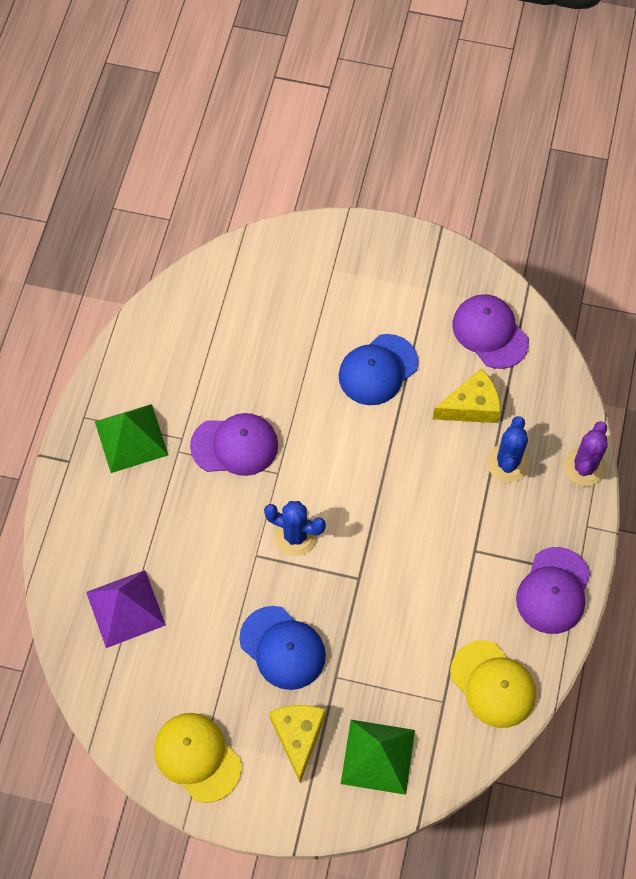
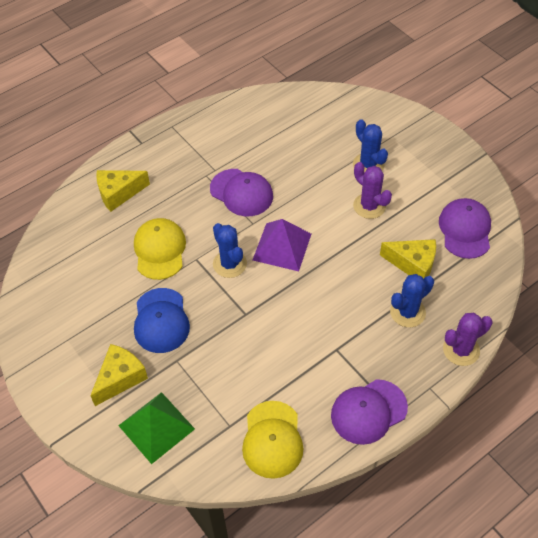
camera: 40 degrees right, 10 degrees down
(102, 540) = (118, 193): none -> yellow cheese
(126, 608) = (95, 237): purple pyramid -> purple pyramid (282, 247)
(131, 438) = (186, 152): green pyramid -> none
(197, 757) = (52, 345): yellow cap -> yellow cap (160, 250)
(337, 321) = (368, 165): none -> blue cactus
(378, 370) = (369, 206): blue cap -> purple cactus

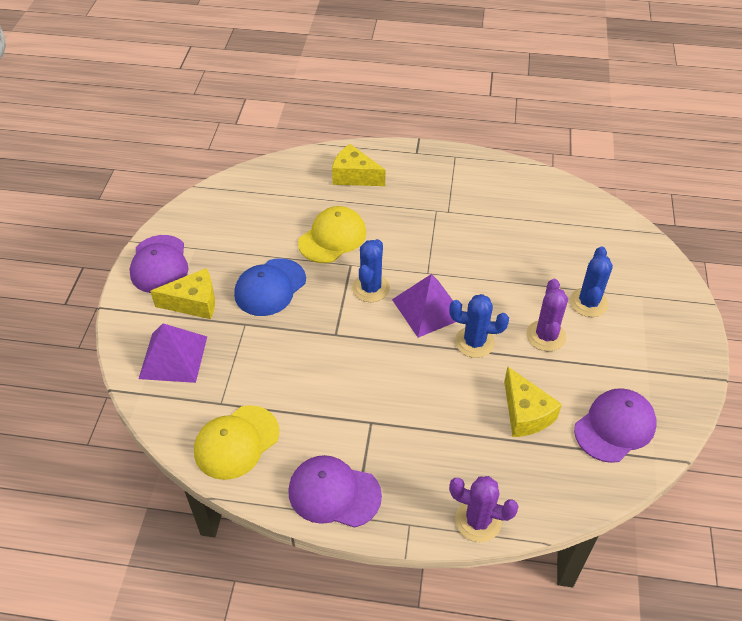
camera: 45 degrees right, 5 degrees down
(156, 427) = (173, 357): green pyramid -> purple pyramid
(241, 193) = (448, 243): purple cap -> purple cap (159, 264)
(407, 312) = (469, 447): blue cactus -> blue cactus (474, 342)

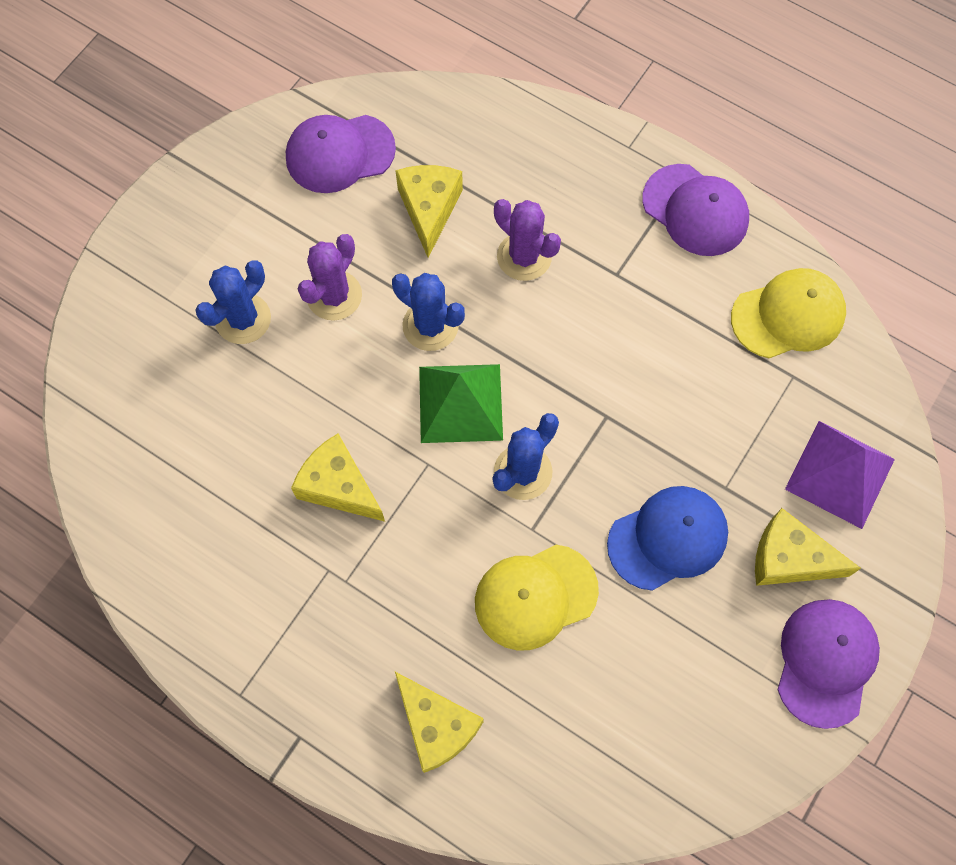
camera: 155 degrees left, 20 degrees up
(428, 308) = (460, 403): purple pyramid -> green pyramid
(469, 246) = (339, 486): none -> yellow cheese
(478, 521) = (555, 121): purple cactus -> purple cactus (524, 256)

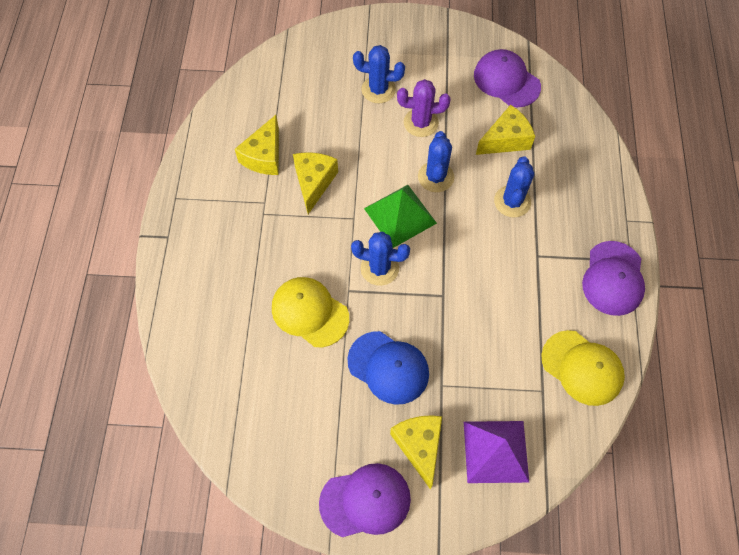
camera: 60 degrees right, 5 degrees down
(436, 726) = (208, 299): yellow cheese -> yellow cheese (264, 156)
(524, 256) = (512, 201): purple cactus -> blue cactus

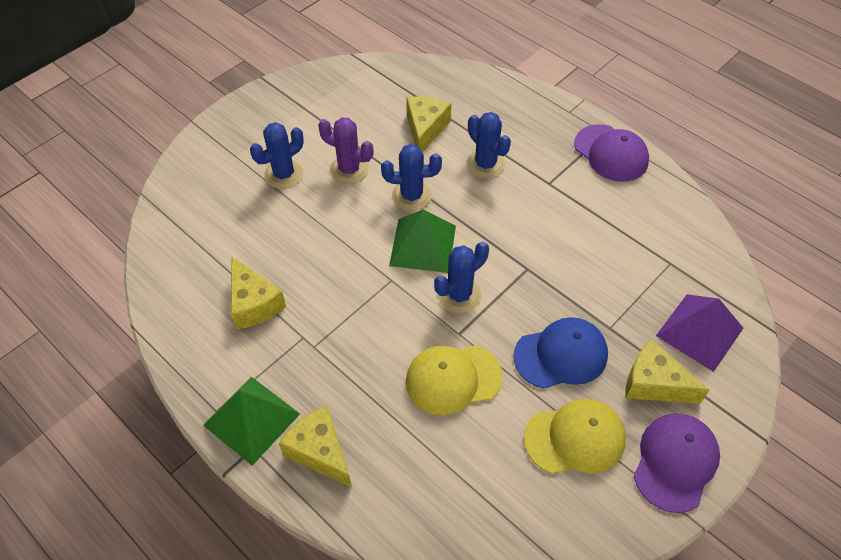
camera: 50 degrees left, 10 degrees down
(185, 221) = (252, 419): none -> green pyramid
(314, 182) = (324, 284): yellow cheese -> yellow cheese (320, 451)
(421, 123) = (349, 169): purple cactus -> purple cactus turned 75 degrees clockwise
(436, 177) = (411, 196): blue cactus -> blue cactus turned 45 degrees counterclockwise
(506, 80) = (372, 91): purple cap -> none
(582, 368) = (671, 224): yellow cap -> yellow cap (575, 438)

